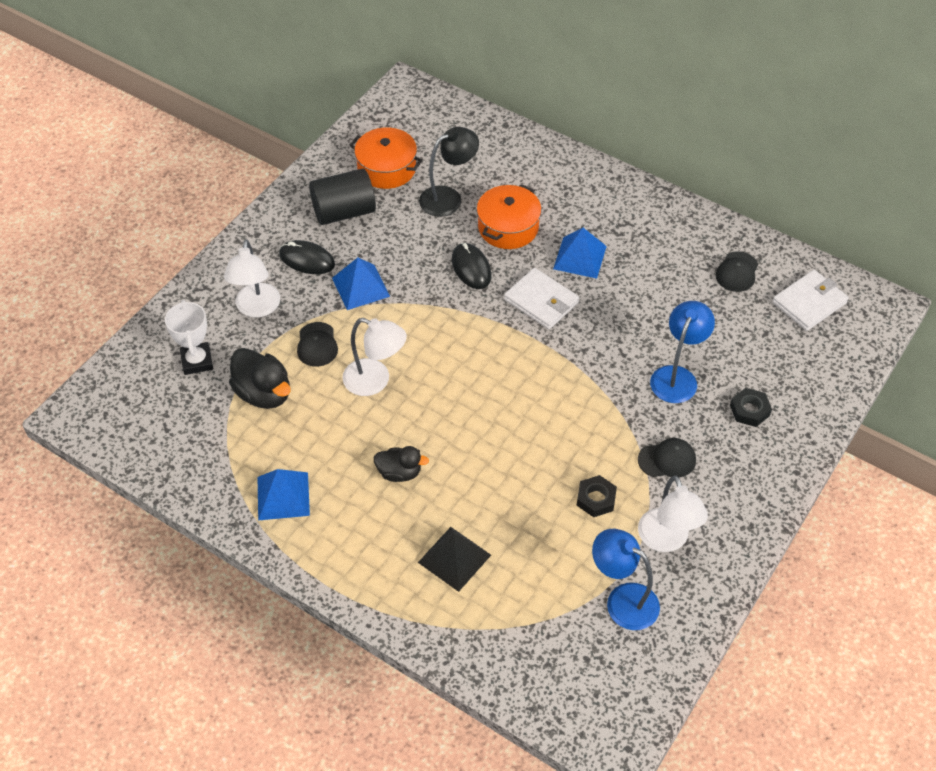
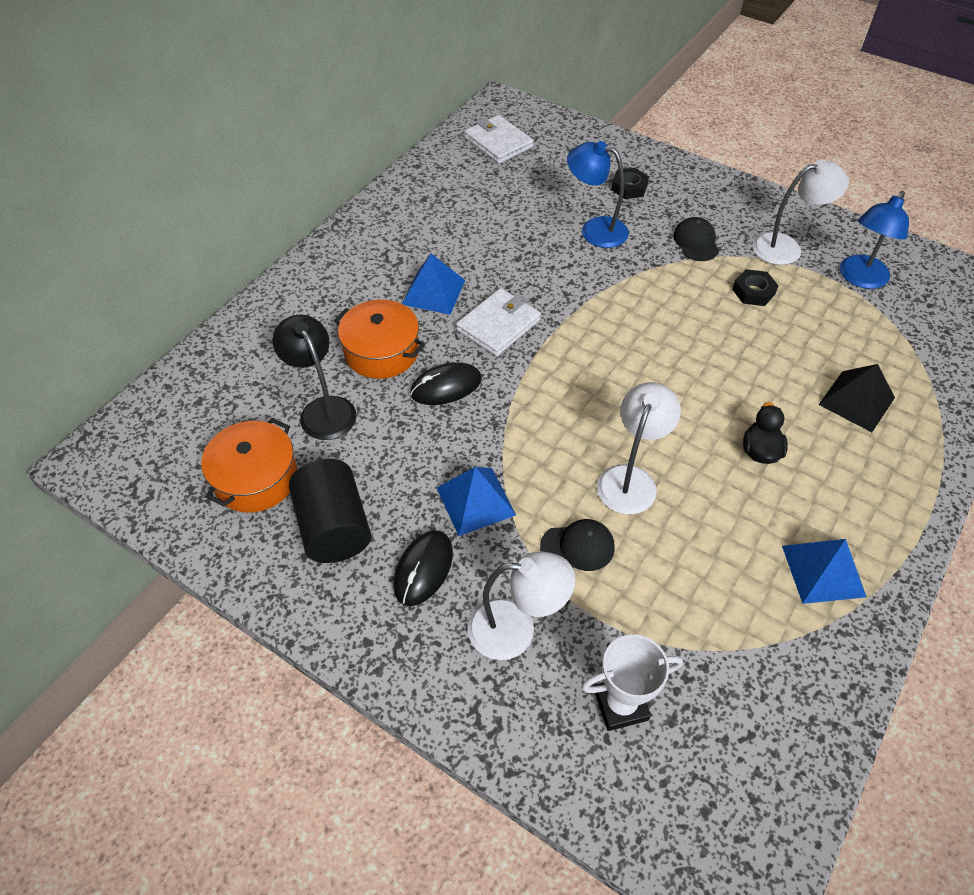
camera: 90 degrees left, 0 degrees up
(264, 393) = (667, 606): black duck -> none
(737, 272) = (459, 182): black cap -> none

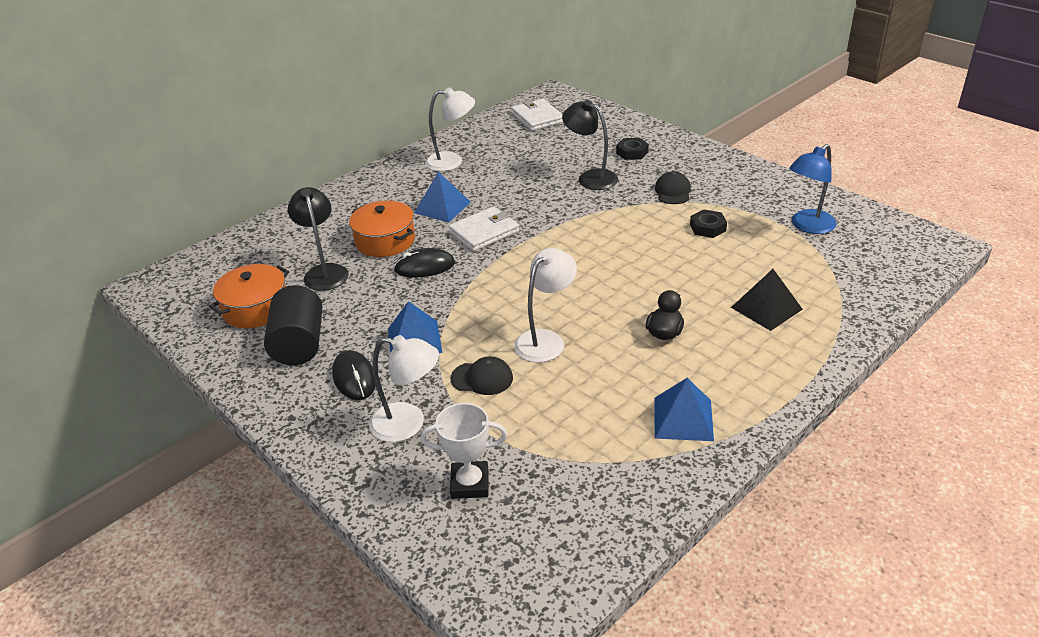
camera: 15 degrees right, 15 degrees down
(423, 569) = (354, 378): black mouse -> black mouse turned 60 degrees counterclockwise
(595, 229) = (590, 177): blue lamp -> black lamp
(786, 247) = (750, 200): white lamp -> white lamp (452, 162)

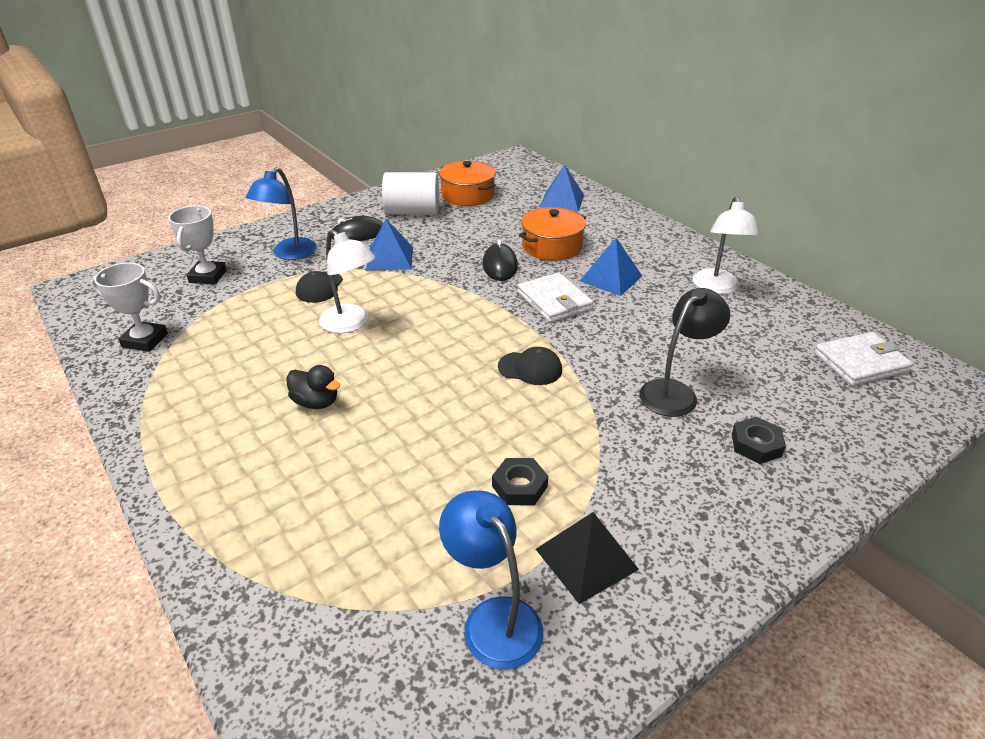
camera: 95 degrees right, 0 degrees up
(299, 344) = (412, 212): black cylinder -> white cylinder
(324, 272) = (509, 219): black lamp -> none
(408, 424) = (289, 254): white lamp -> blue lamp
(614, 487) = (145, 340): none -> white trophy
(673, 191) = (629, 469): black cap -> black cap (530, 368)
(683, 418) = (186, 392): blue pyramid -> blue pyramid (562, 201)
(766, 308) = (312, 501): black pyramid -> black pyramid (586, 559)

